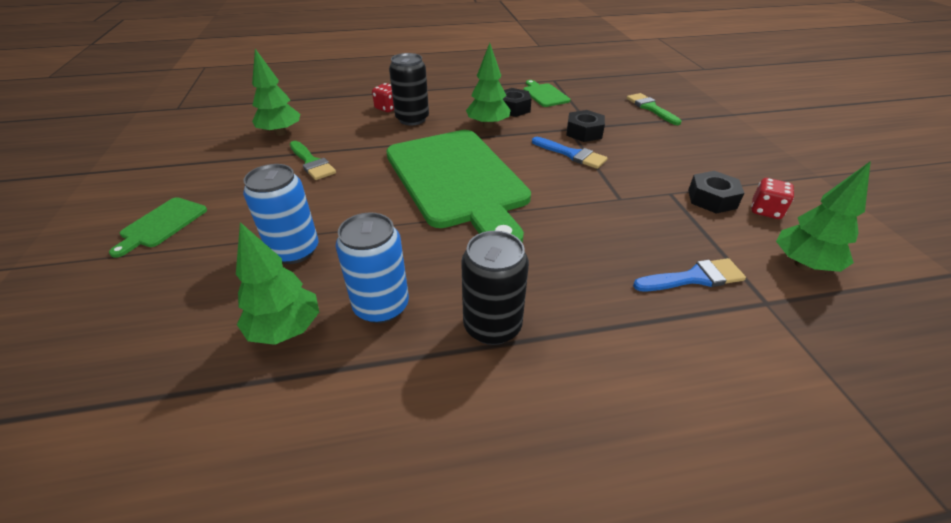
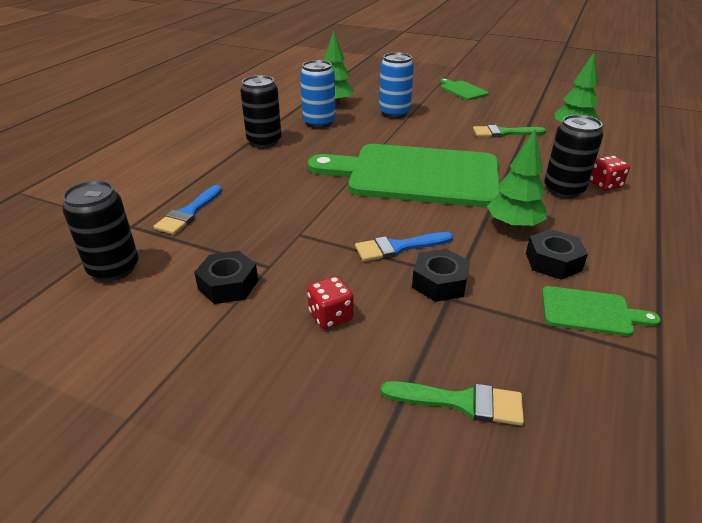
camera: 125 degrees right, 5 degrees down
(765, 210) = (170, 305): red dice -> red dice (330, 316)
(803, 264) = (114, 268): green tree -> black can

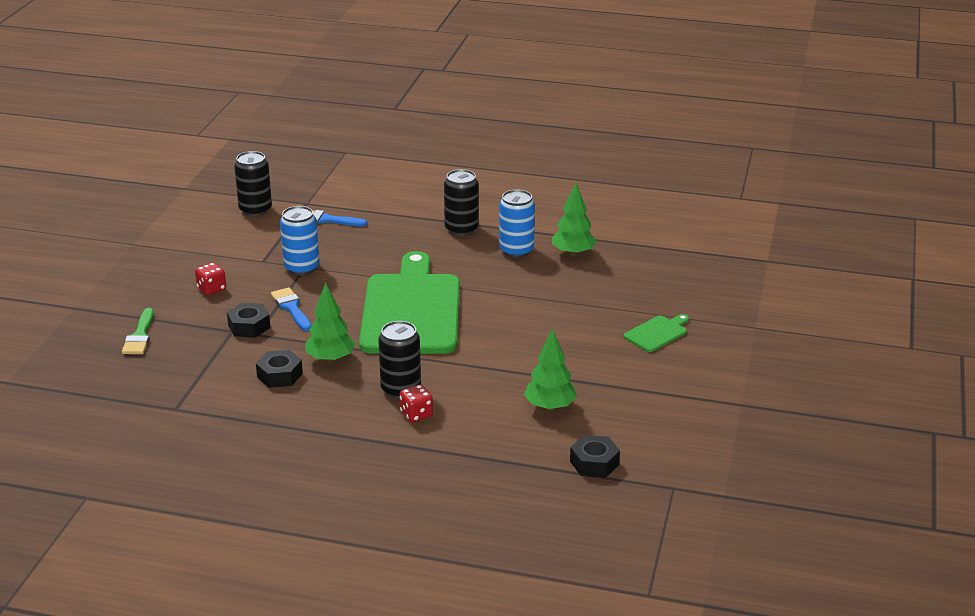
camera: 80 degrees right, 5 degrees down
(228, 285) = (241, 250): black nut -> black nut (594, 463)
(394, 113) = (560, 291): blue can -> blue can (301, 268)
(504, 133) = (528, 360): green brush -> none
(590, 312) = (220, 386): green cutting board -> none

